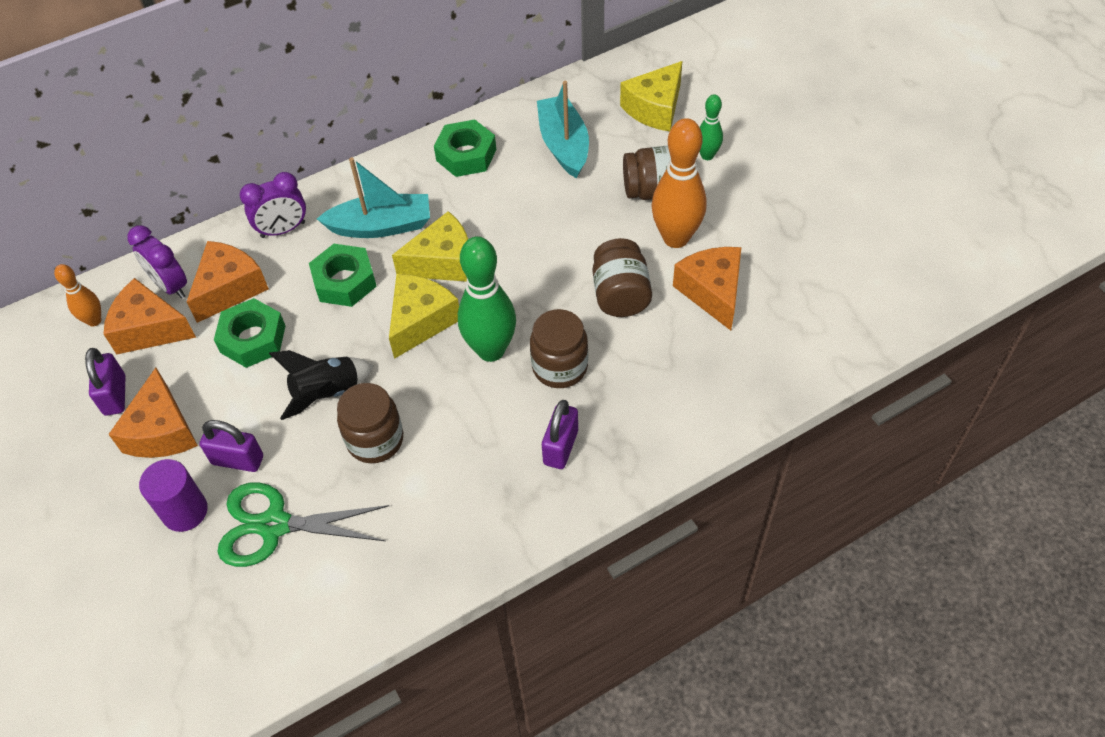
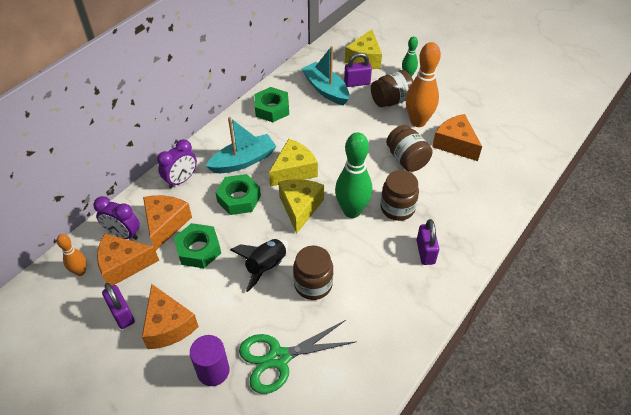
camera: 25 degrees left, 5 degrees down
(237, 460) = (231, 326): purple padlock -> purple padlock (357, 83)

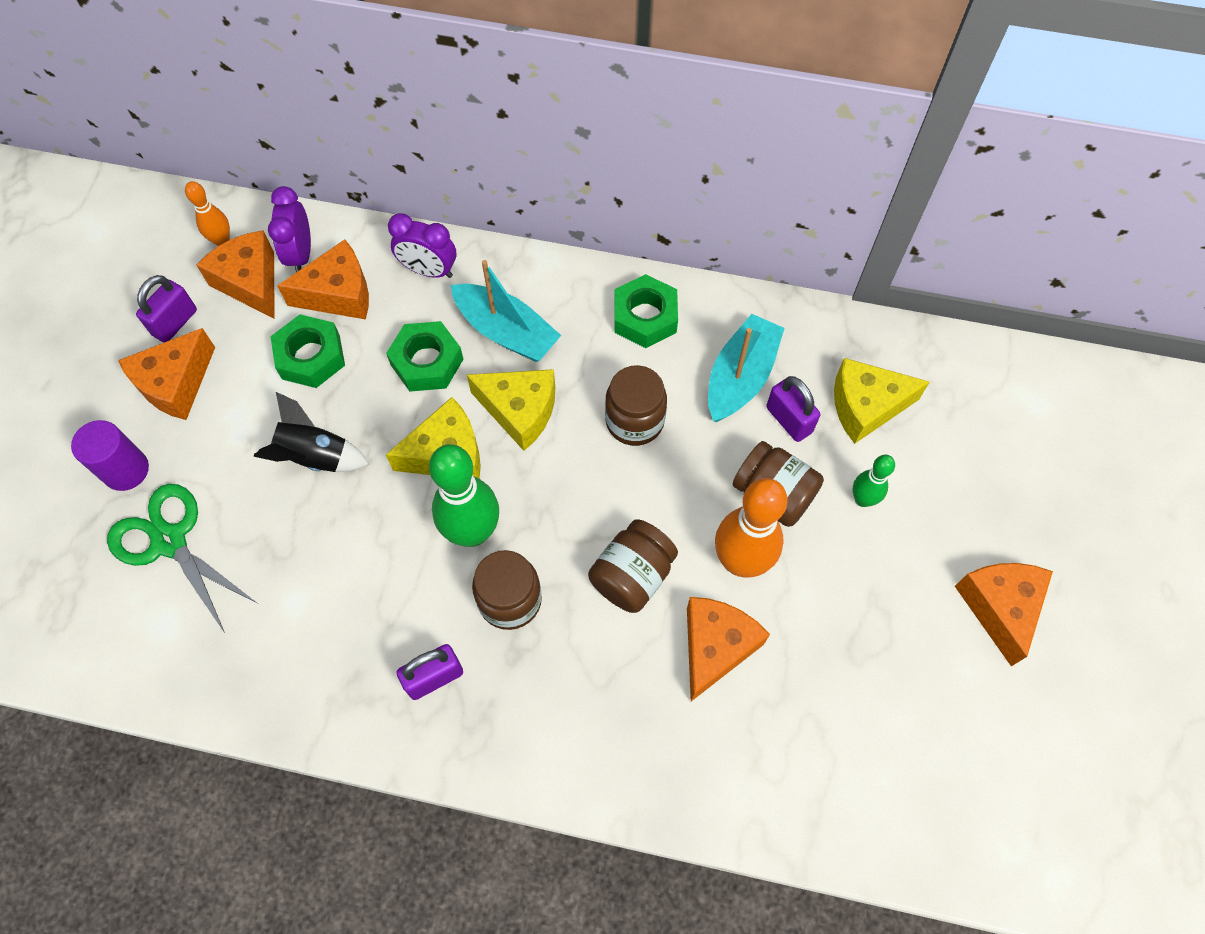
camera: 65 degrees right, 15 degrees up
(313, 284) = (307, 534): brown jar -> brown jar (634, 421)
(474, 58) = (999, 607): none -> orange cheese

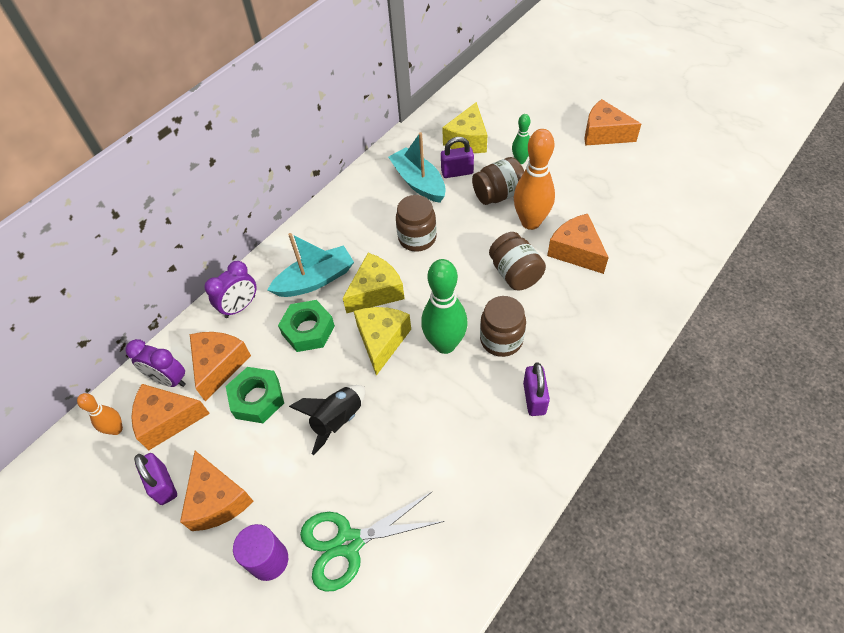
camera: 60 degrees left, 10 degrees down
(645, 317) = (352, 210): green nut -> none

